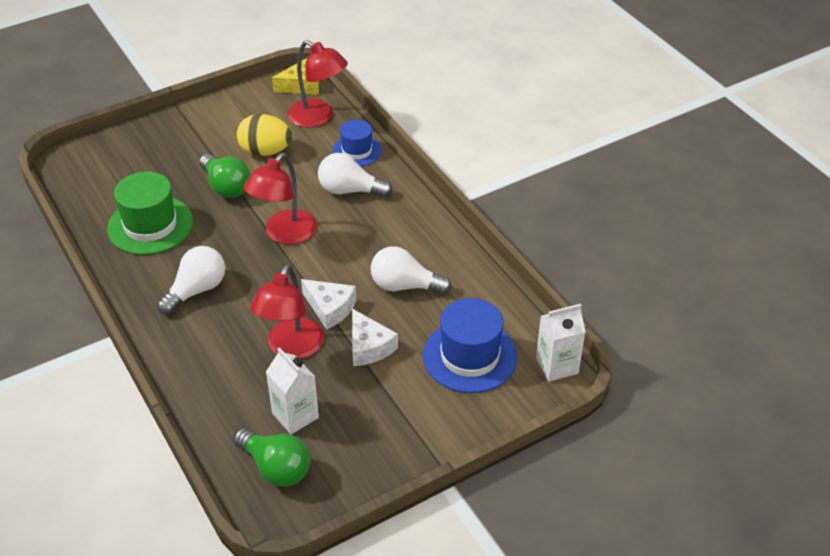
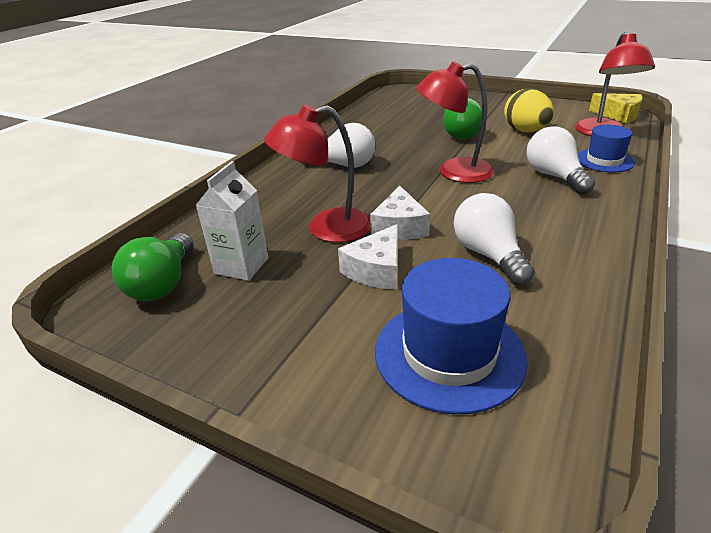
camera: 60 degrees right, 10 degrees down
(150, 225) = (384, 128): green hat -> none
(557, 366) = (542, 466): white carton -> none

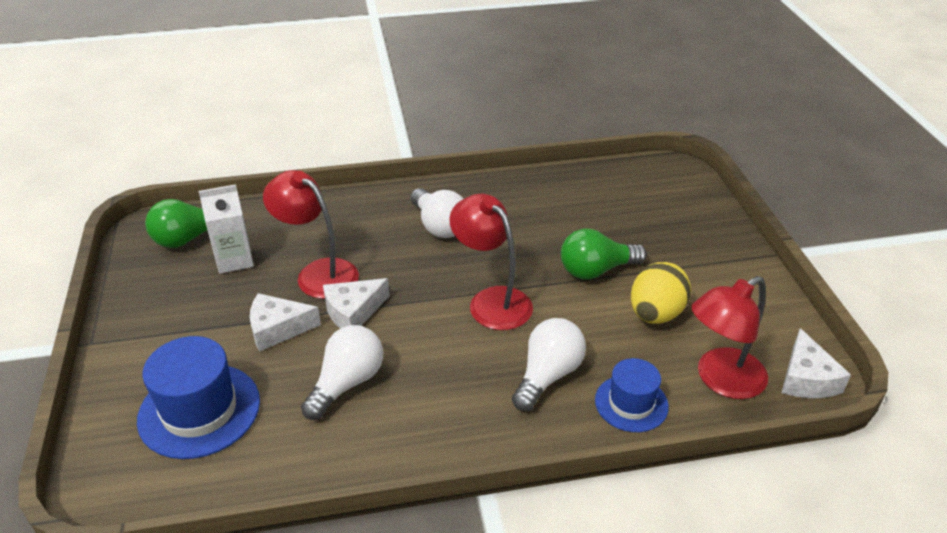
camera: 50 degrees right, 5 degrees up
(618, 115) = (806, 378): yellow cheese -> white cheese

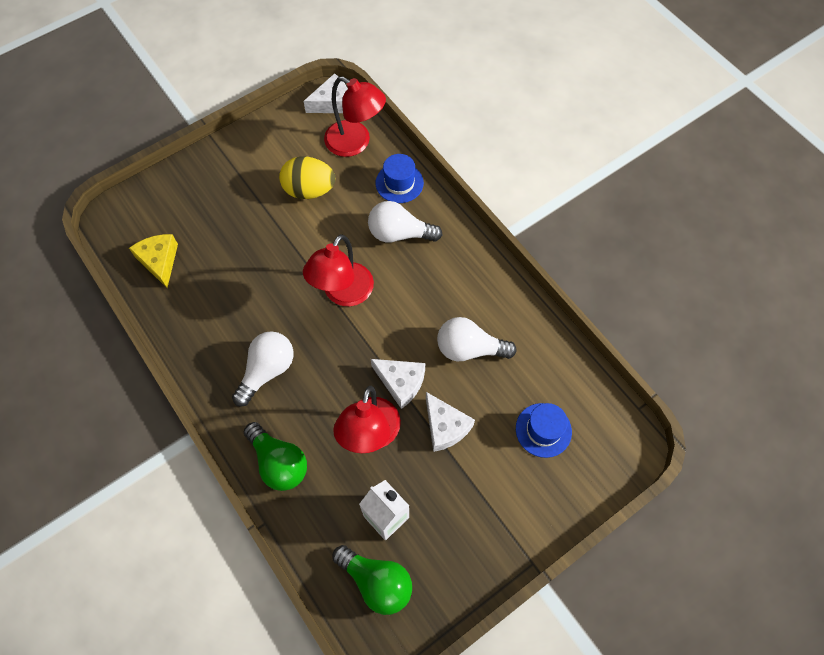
camera: 115 degrees left, 25 degrees up
(199, 410) = (543, 430): blue hat -> blue hat, size x0.62
(596, 270) = (277, 238): green light bulb -> green light bulb (279, 462)
(609, 188) = (159, 261): none -> yellow cheese

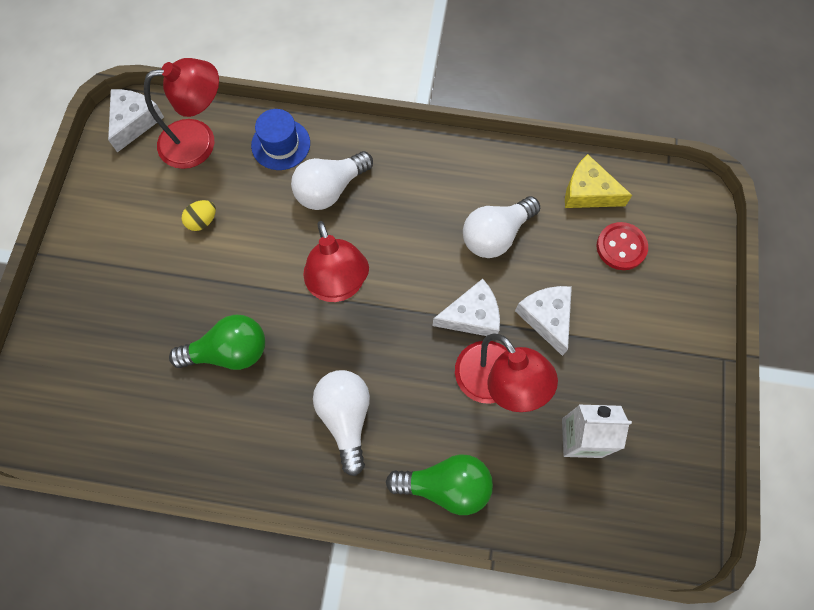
camera: 45 degrees left, 5 degrees up
(159, 261) = (124, 418): yellow cheese -> yellow cheese (588, 192)
(309, 190) = (202, 221): yellow egg -> yellow egg, size x0.51
(376, 581) = (631, 497): green light bulb -> green light bulb (229, 352)
(445, 427) = (546, 317): white cheese -> white cheese turned 120 degrees counterclockwise
(543, 430) = (621, 247): blue hat -> red button

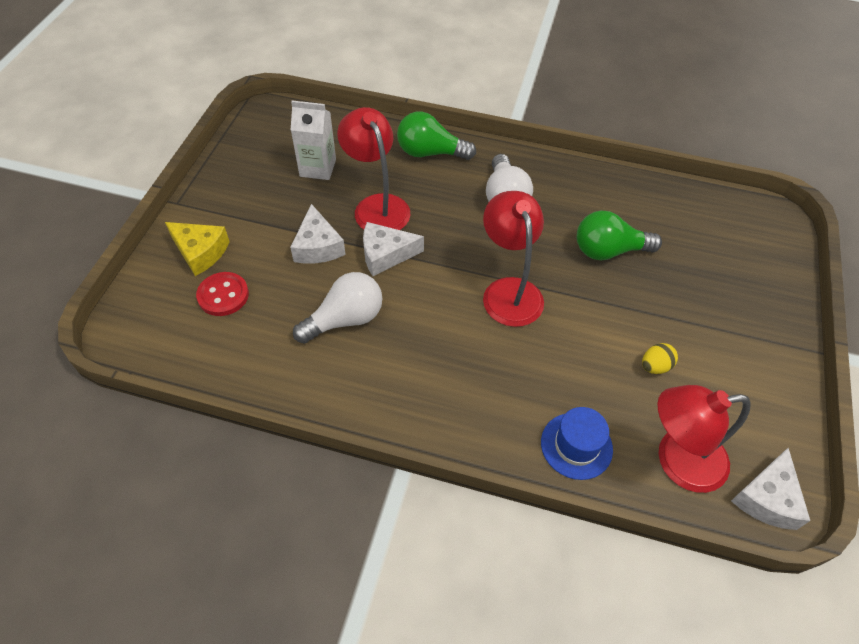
camera: 175 degrees left, 15 degrees down
(330, 189) = (516, 385): white light bulb -> none
(588, 192) = (233, 351): yellow cheese -> yellow cheese (200, 252)

